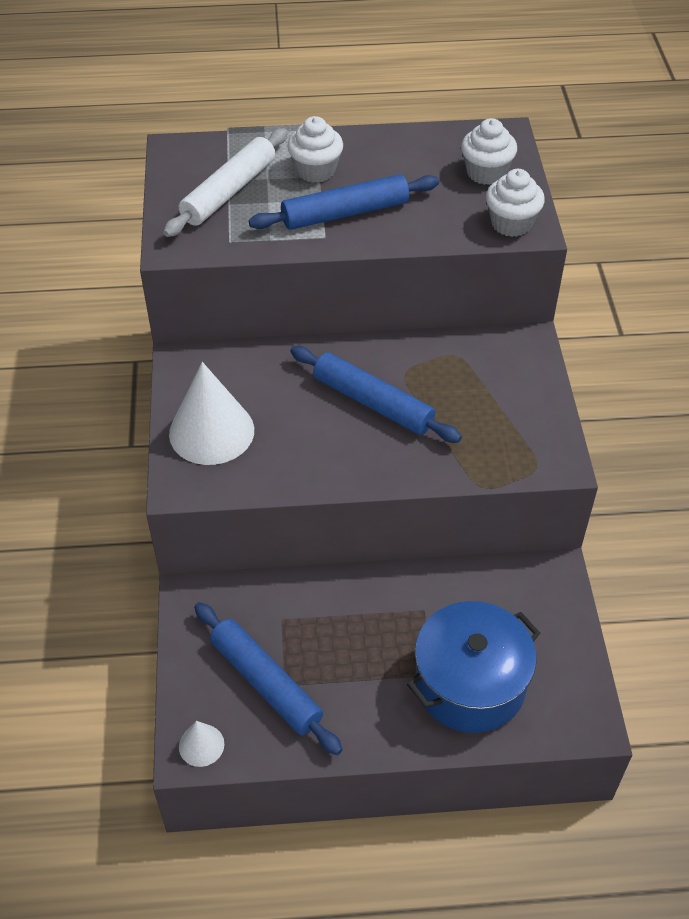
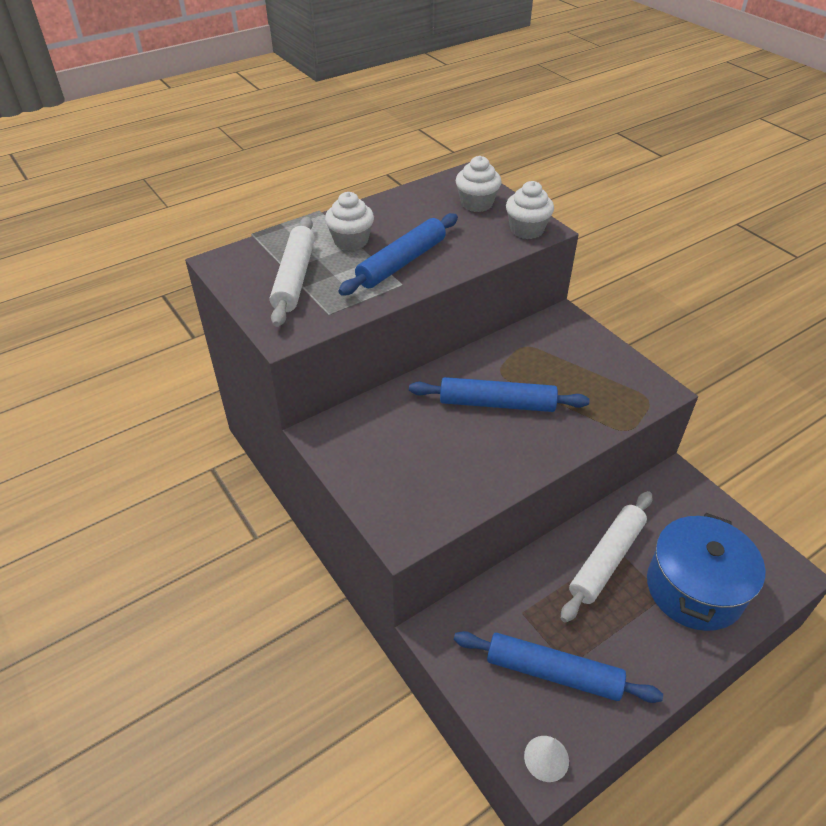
camera: 30 degrees left, 5 degrees down
(211, 431) = (392, 480): white cone -> none
(404, 614) = (606, 560): none -> white rolling pin

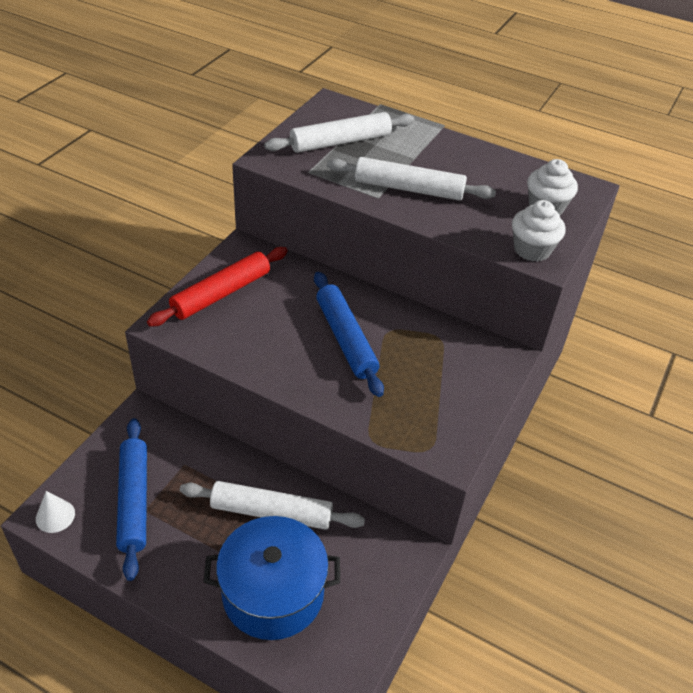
camera: 60 degrees right, 0 degrees up
(351, 241) = (415, 154): white cupcake -> none
(382, 473) = (221, 294): none -> red rolling pin
(402, 262) = (409, 189): blue rolling pin -> white rolling pin

